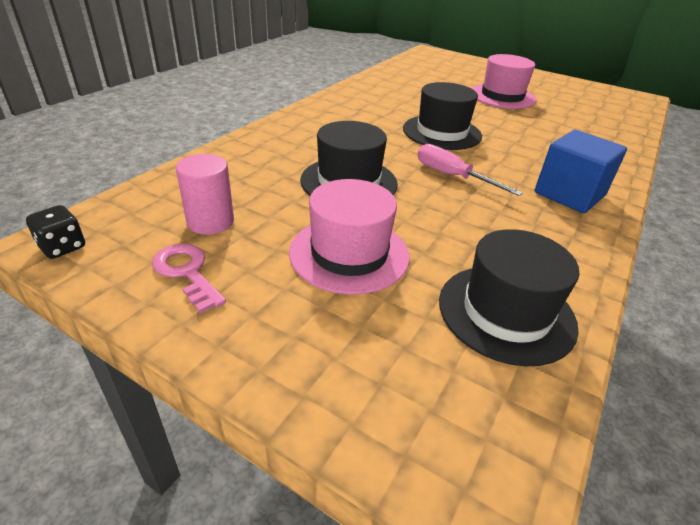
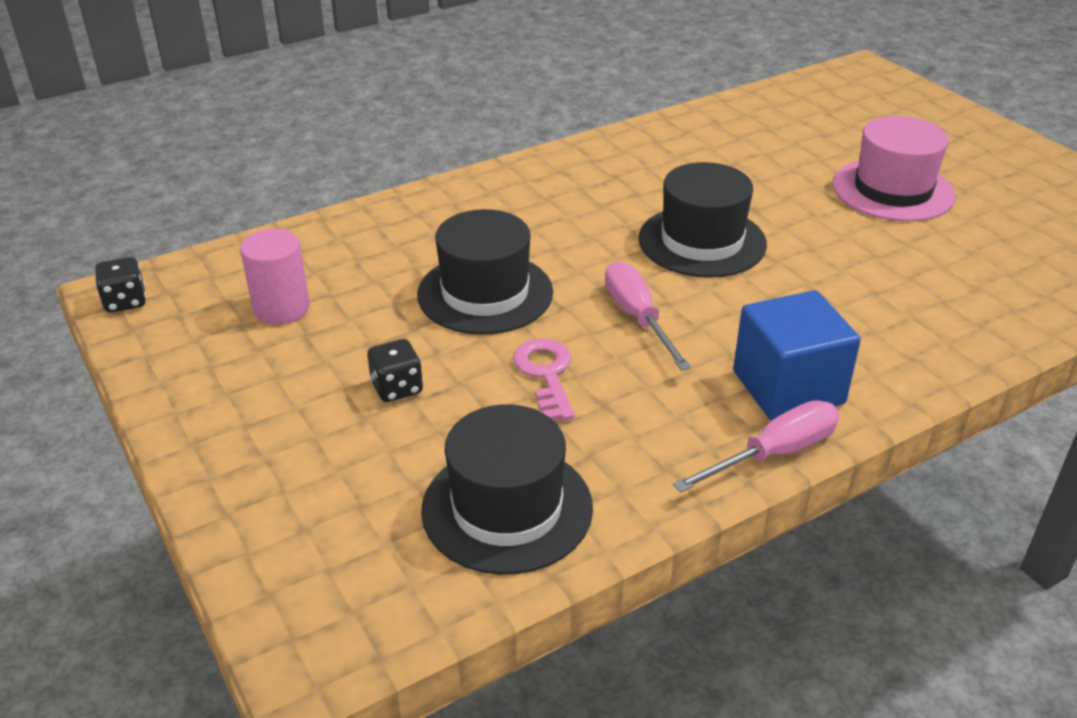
camera: 30 degrees right, 0 degrees up
(187, 272) = (216, 361): pink key -> pink key (546, 374)
(349, 254) = (397, 388): pink hat -> black dice
(606, 230) = (774, 454): none -> pink screwdriver

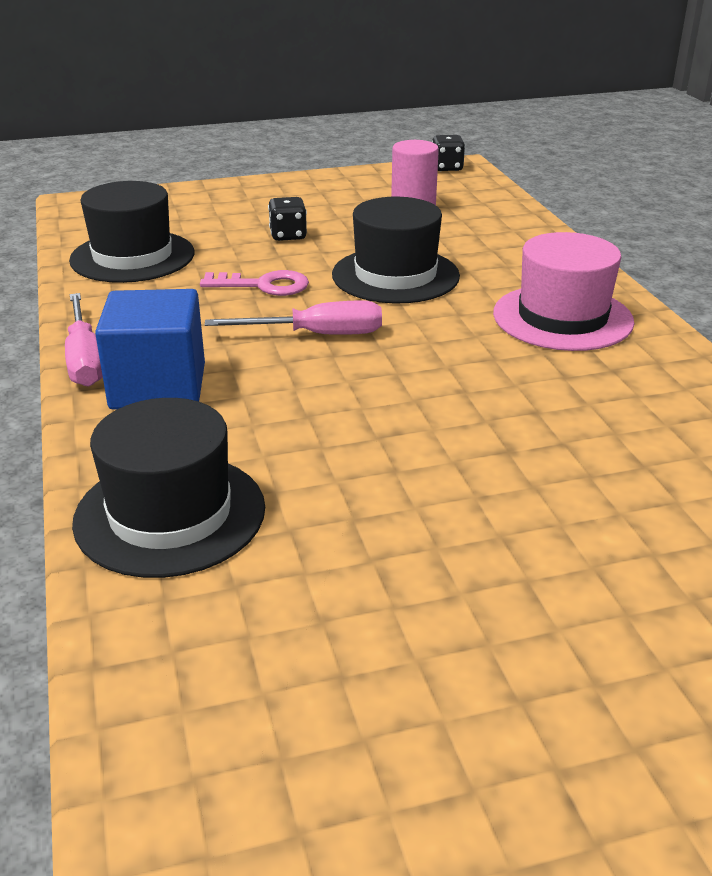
camera: 105 degrees right, 5 degrees down
(702, 241) = (441, 396): black hat -> black hat (170, 514)
(892, 190) = (534, 600): pink hat -> pink hat (562, 317)

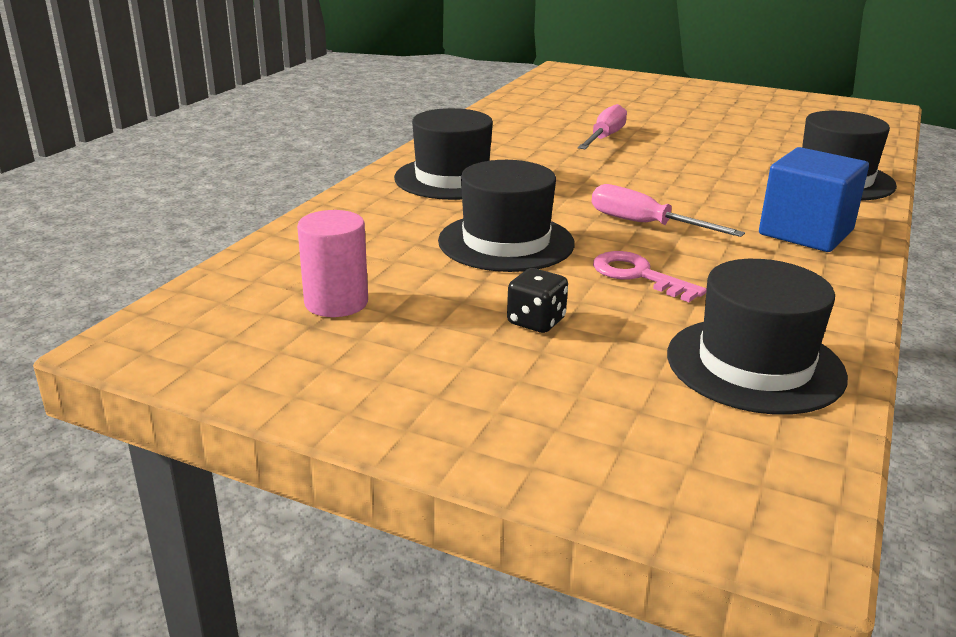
camera: 140 degrees left, 5 degrees down
(84, 359) = (861, 269): pink screwdriver -> pink screwdriver (604, 138)
(447, 168) = (149, 347): black dice -> none
(562, 317) = (452, 178): pink hat -> black hat

